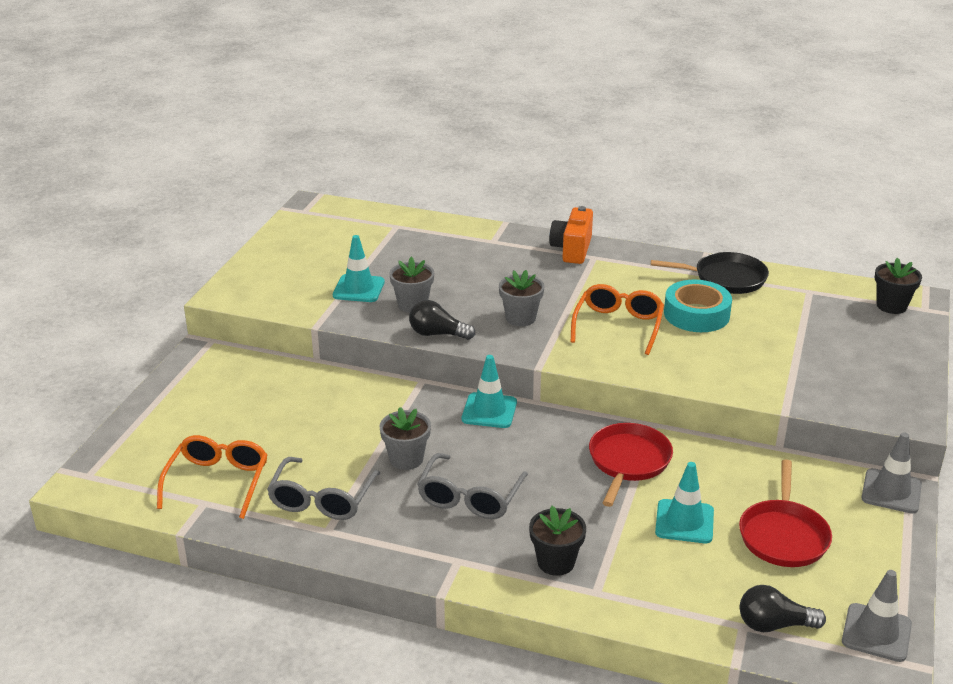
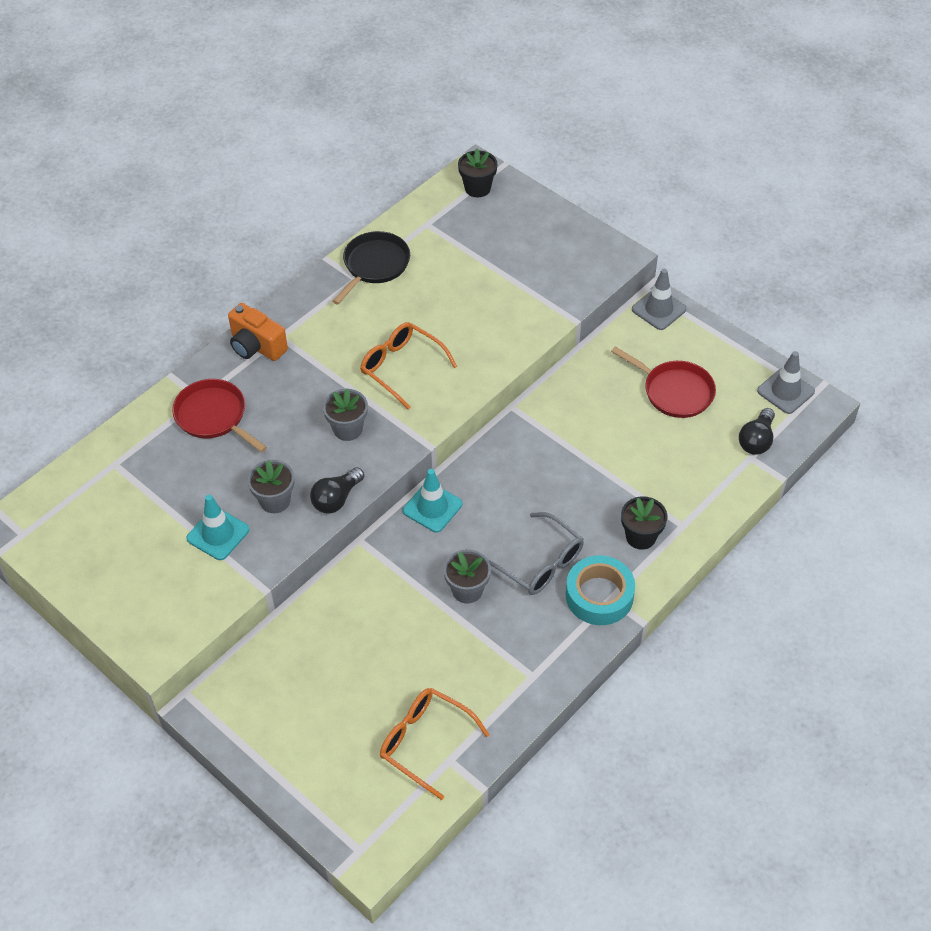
camera: 65 degrees left, 20 degrees up
(322, 500) = (490, 669): grey glasses -> none
(628, 462) = (548, 443): red pan -> red pan (214, 416)
(684, 522) = (633, 440): turquoise traffic cone -> none
(696, 314) = (416, 309): turquoise tape -> turquoise tape (599, 596)

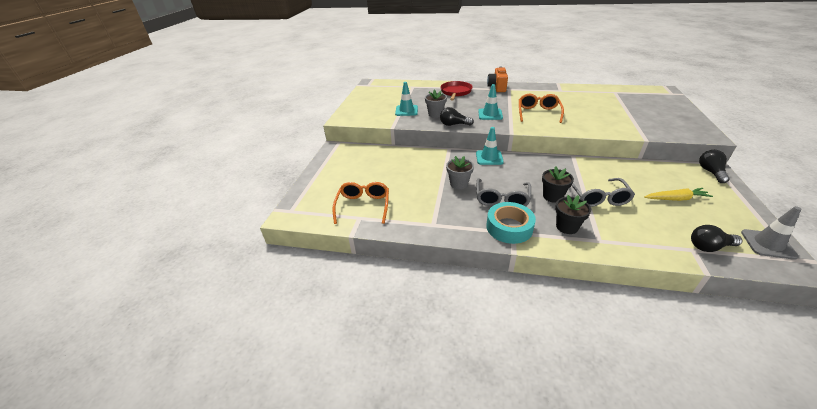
camera: 60 degrees right, 15 degrees down
(348, 429) = (490, 114): grey flower pot -> turquoise traffic cone
(374, 265) = (573, 91): black pan -> none
(477, 188) = (656, 94): black flower pot -> black flower pot (552, 196)
(616, 461) = (598, 198): none -> grey glasses
(658, 309) = (711, 172): grey traffic cone -> black light bulb
(674, 391) = (675, 199): red pan -> yellow carrot

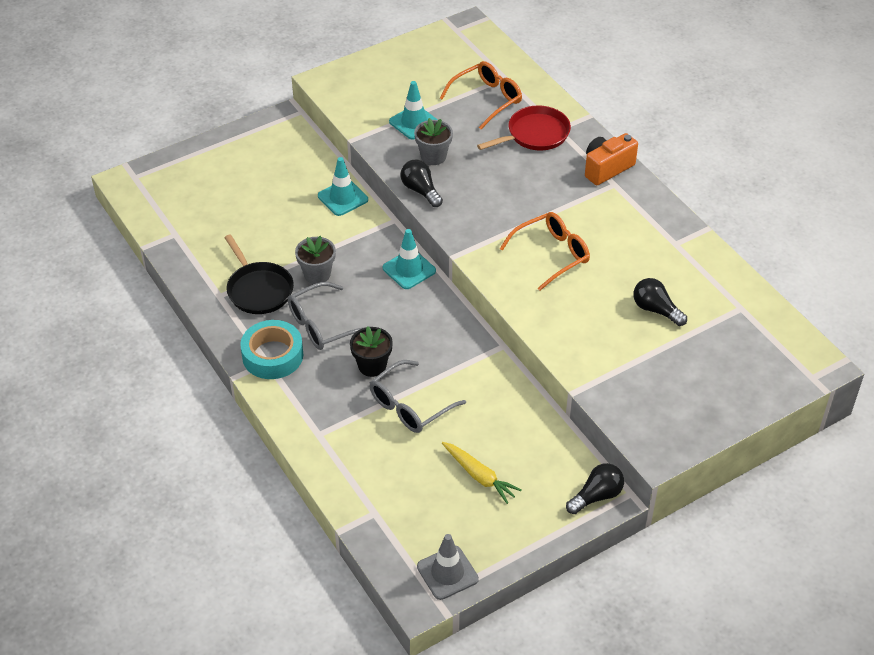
camera: 45 degrees right, 10 degrees up
(363, 206) = (196, 224): orange glasses -> orange glasses (487, 99)
(446, 208) = (258, 289): none -> black pan
(490, 114) = (492, 209): turquoise traffic cone -> turquoise traffic cone (343, 198)
(567, 227) = (319, 400): black flower pot -> none
(709, 247) = (393, 525): black light bulb -> black light bulb (656, 310)

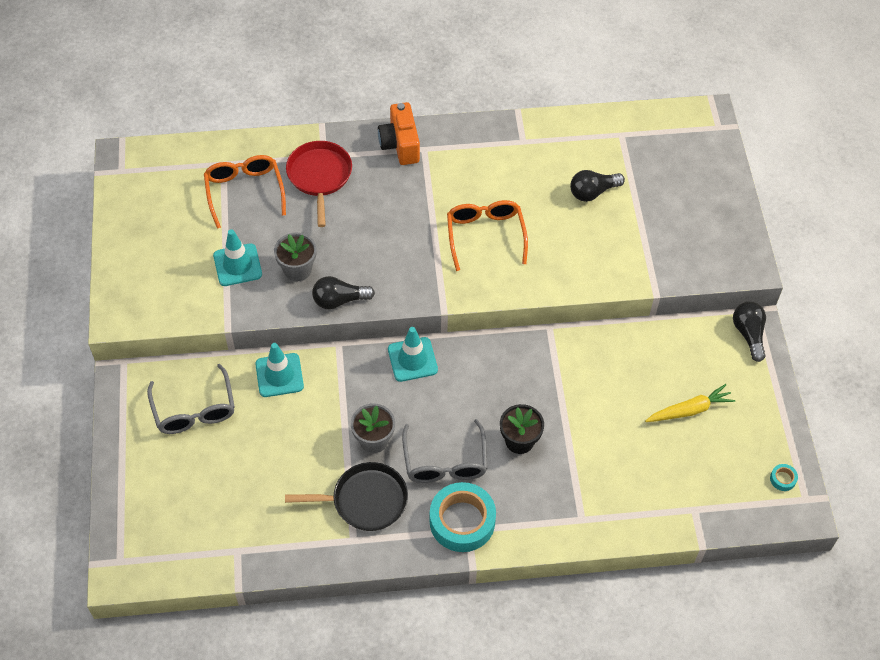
camera: 65 degrees left, 10 degrees up
(410, 406) = (584, 430): grey glasses -> grey glasses (194, 410)
(447, 573) = (783, 479): grey traffic cone -> turquoise tape

